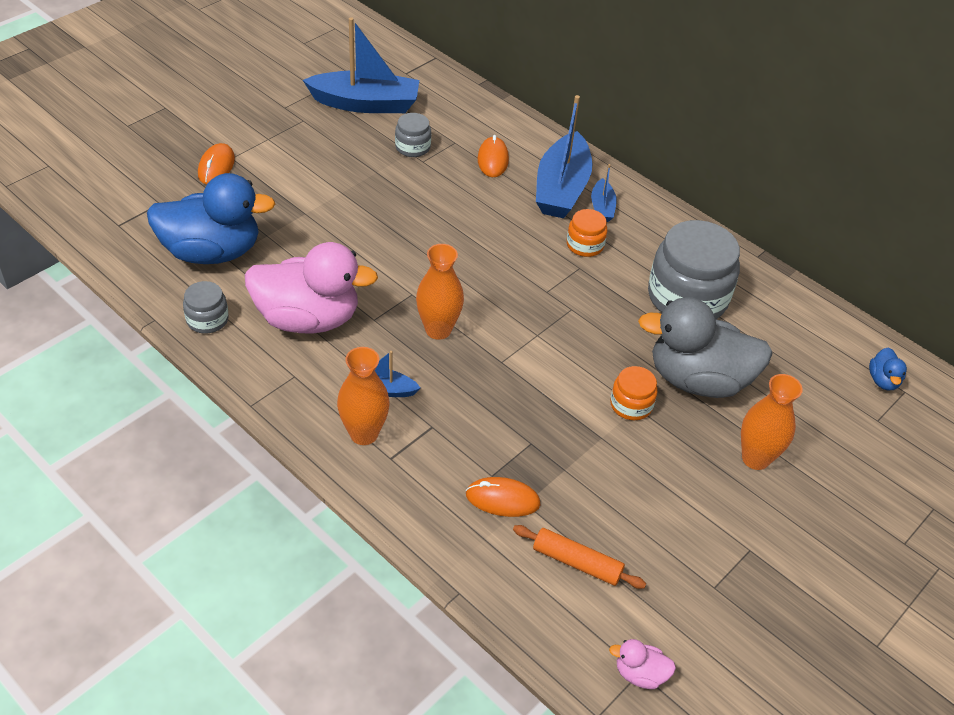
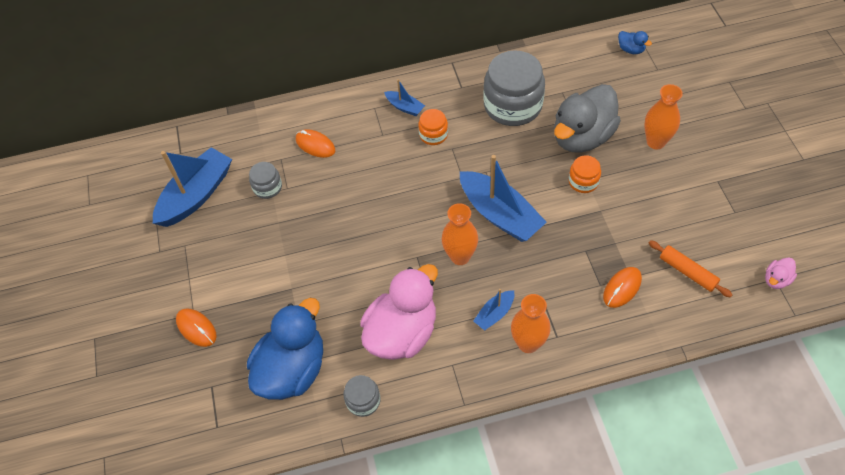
camera: 50 degrees left, 10 degrees up
(561, 188) = (372, 120): blue boat -> blue boat (500, 214)
(576, 562) = (687, 272): orange rolling pin -> orange rolling pin turned 75 degrees clockwise

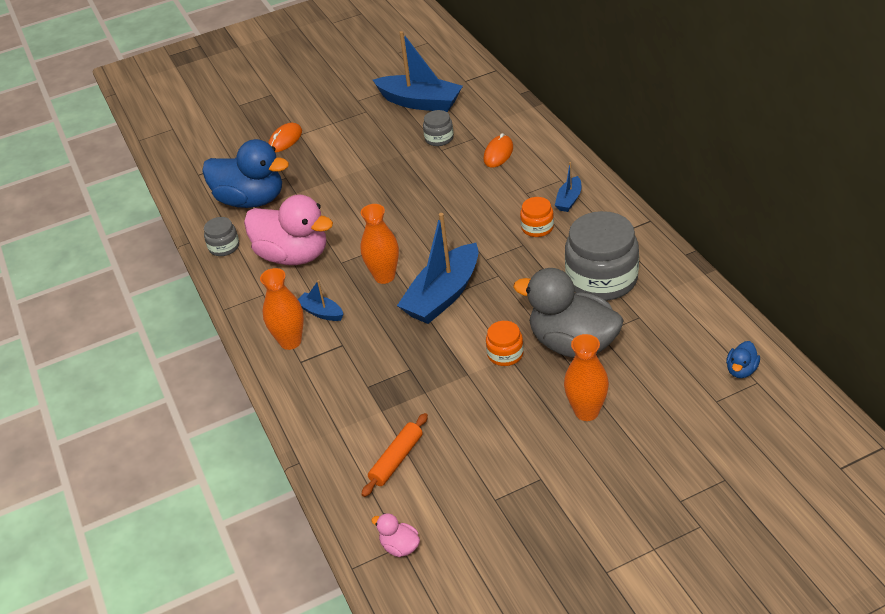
camera: 80 degrees right, 15 degrees down
(622, 288) = (366, 405): orange mouse -> none

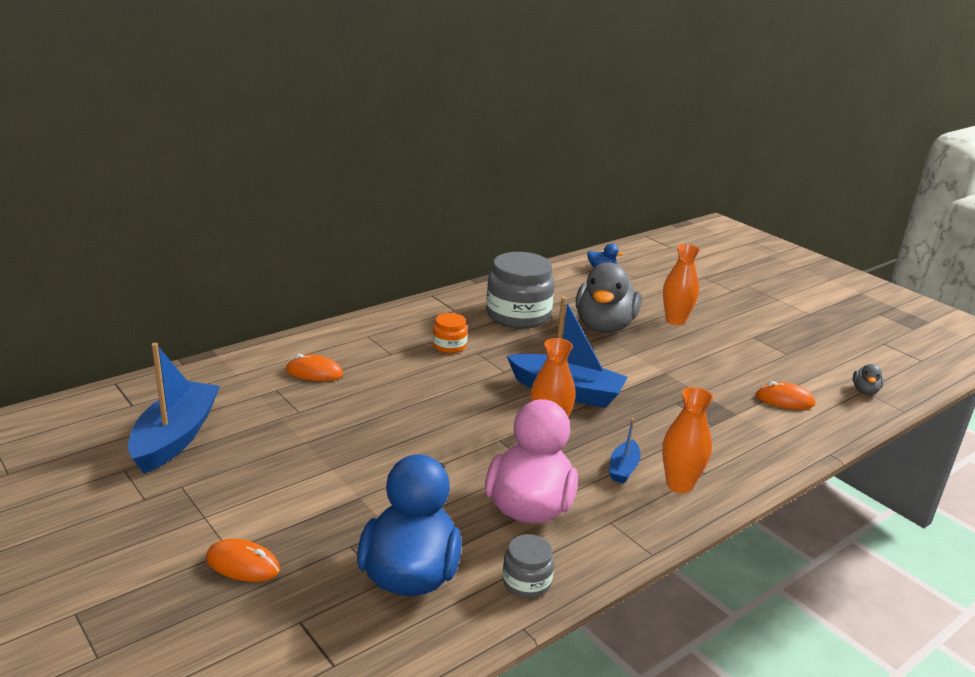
camera: 110 degrees left, 15 degrees down
(396, 459) = (784, 400): orange rolling pin -> orange mouse
(400, 547) = (865, 390): pink duck -> grey duck
(439, 138) = (273, 415): grey jar -> none
(505, 354) = (631, 355): orange jar -> none
(569, 200) = (402, 331): blue boat -> none

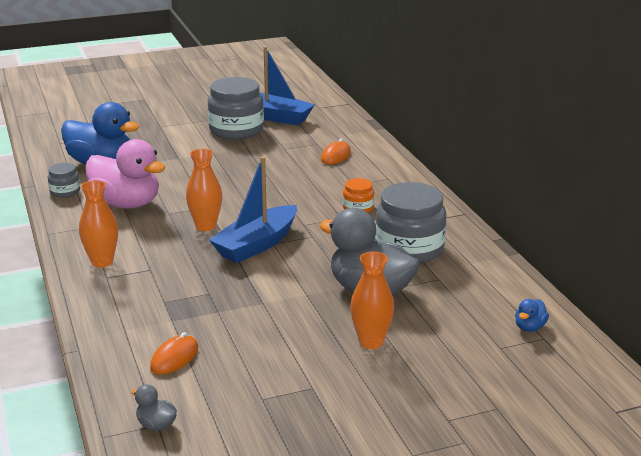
camera: 110 degrees right, 0 degrees up
(237, 464) = (236, 130): none -> grey jar
(243, 564) = (146, 128): orange mouse -> none
(623, 468) = (138, 245): blue boat -> none

